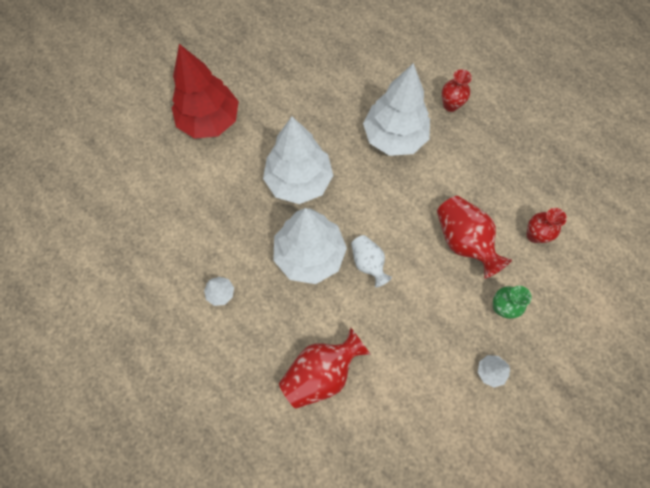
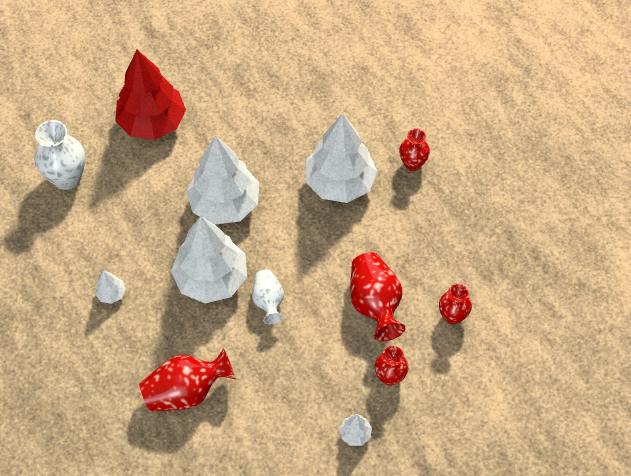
camera: 15 degrees right, 10 degrees down
(146, 191) = (67, 178): none -> white vase
(501, 307) = (390, 377): green vase -> red vase

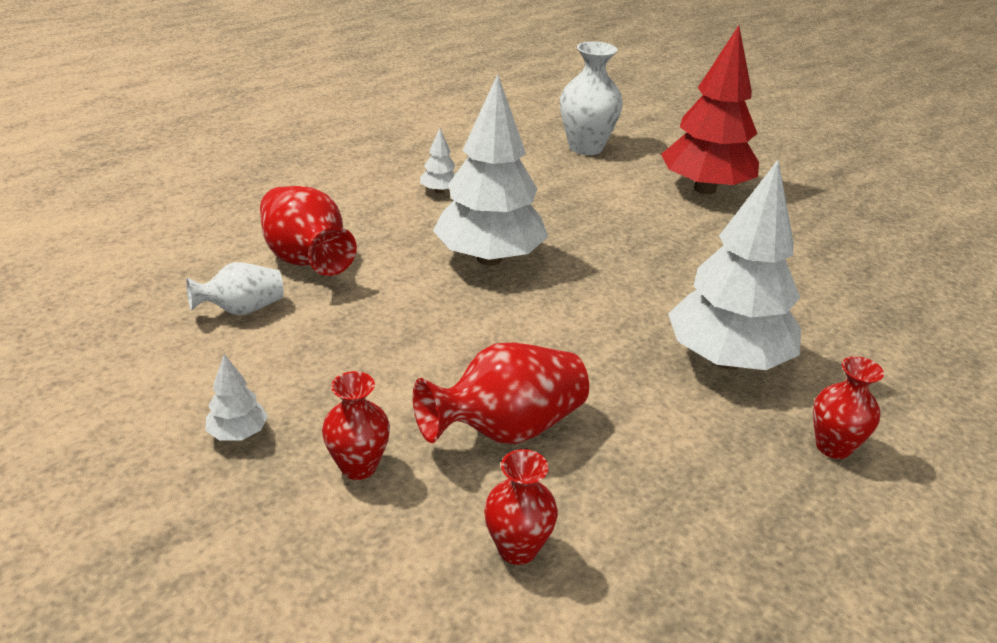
camera: 75 degrees right, 25 degrees down
(225, 204) = (617, 255): white tree -> none
(268, 301) = (470, 311): white vase -> white vase (242, 309)

